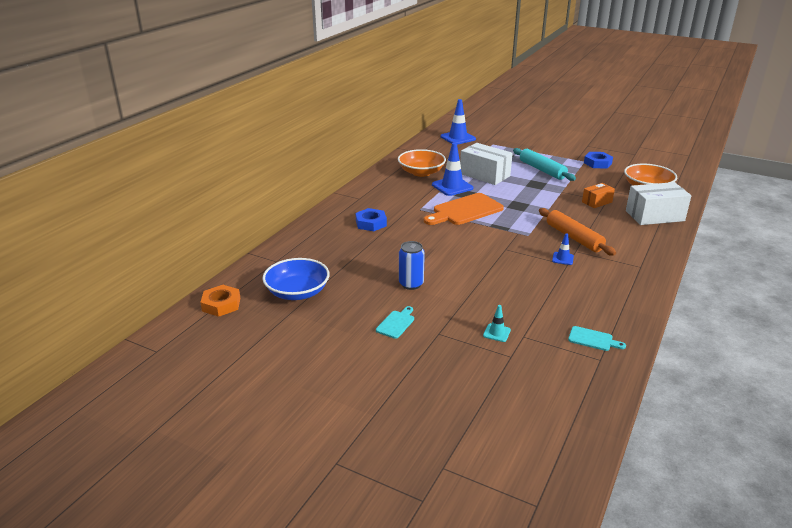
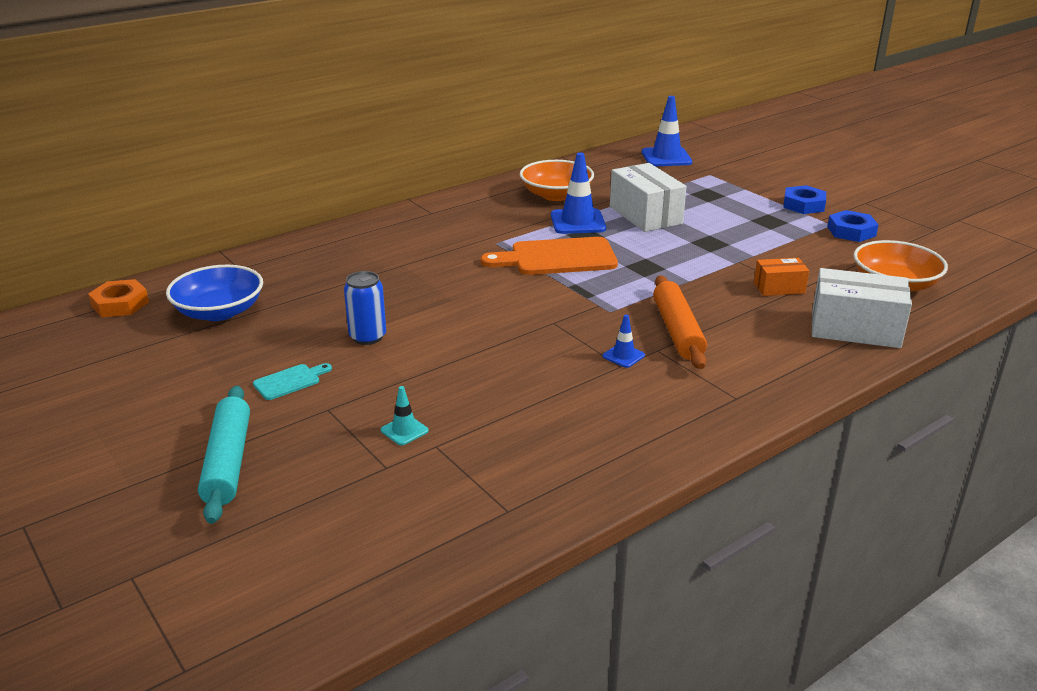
camera: 25 degrees right, 0 degrees up
(371, 223) = (409, 247): blue nut -> blue nut (803, 205)
(542, 170) = (745, 225): turquoise rolling pin -> turquoise rolling pin (228, 462)
(593, 339) = (531, 480): turquoise cutting board -> none

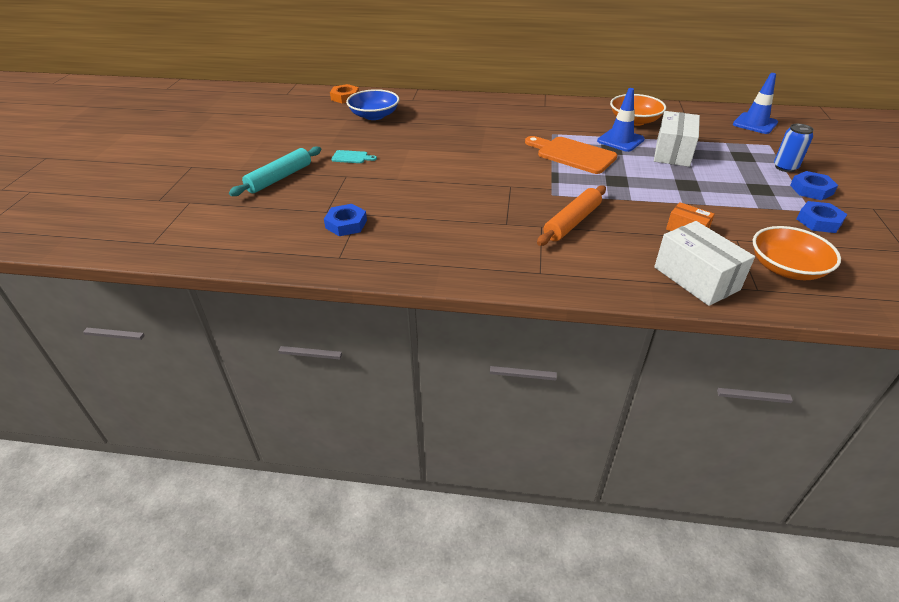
camera: 45 degrees right, 10 degrees up
(367, 337) = (413, 153): blue can -> blue can (785, 167)
(404, 430) = (358, 200): turquoise traffic cone -> none
(442, 467) = (346, 224): none -> blue nut
(623, 356) = (517, 220): blue traffic cone -> none

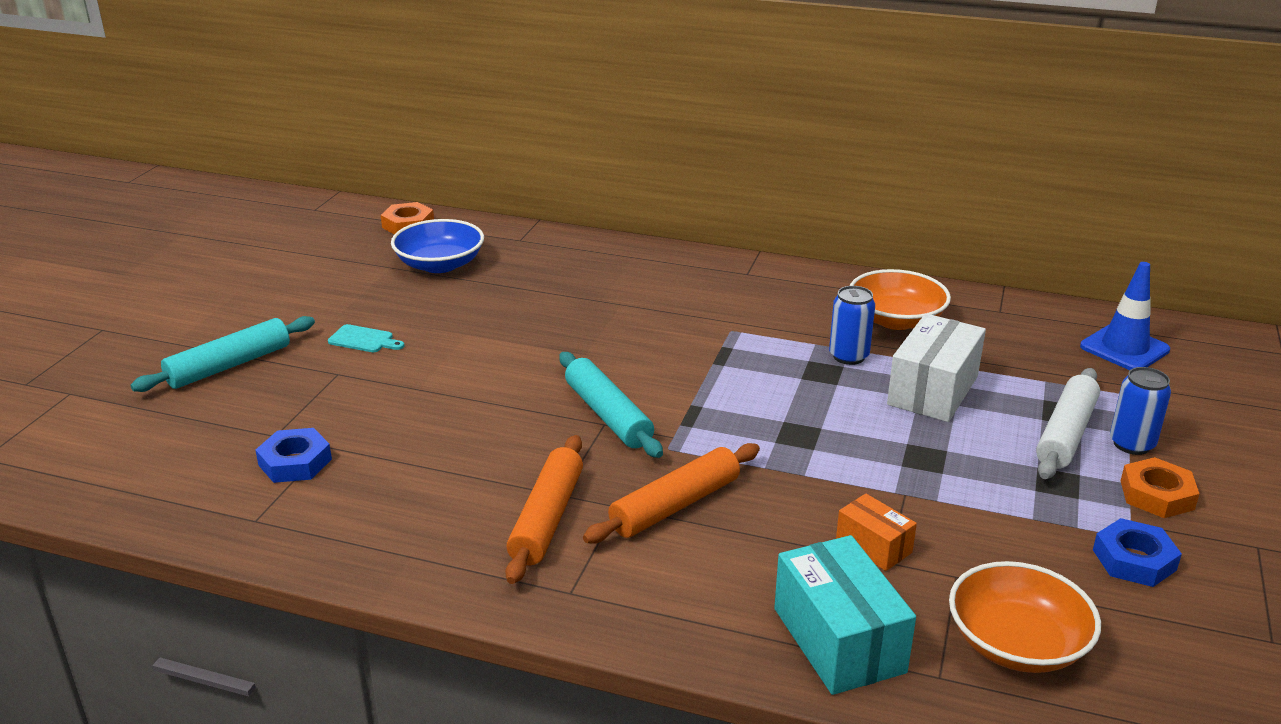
camera: 10 degrees right, 10 degrees down
(506, 237) = (547, 518): none -> orange rolling pin
(510, 181) = (608, 415): none -> turquoise rolling pin
(572, 154) = (746, 375): orange cutting board -> none
(620, 140) = (848, 356): blue traffic cone -> blue can
(696, 278) = (838, 640): white box -> turquoise box
(751, 166) = (1066, 434): none -> white rolling pin
(811, 190) = (1156, 495): blue nut -> orange nut

